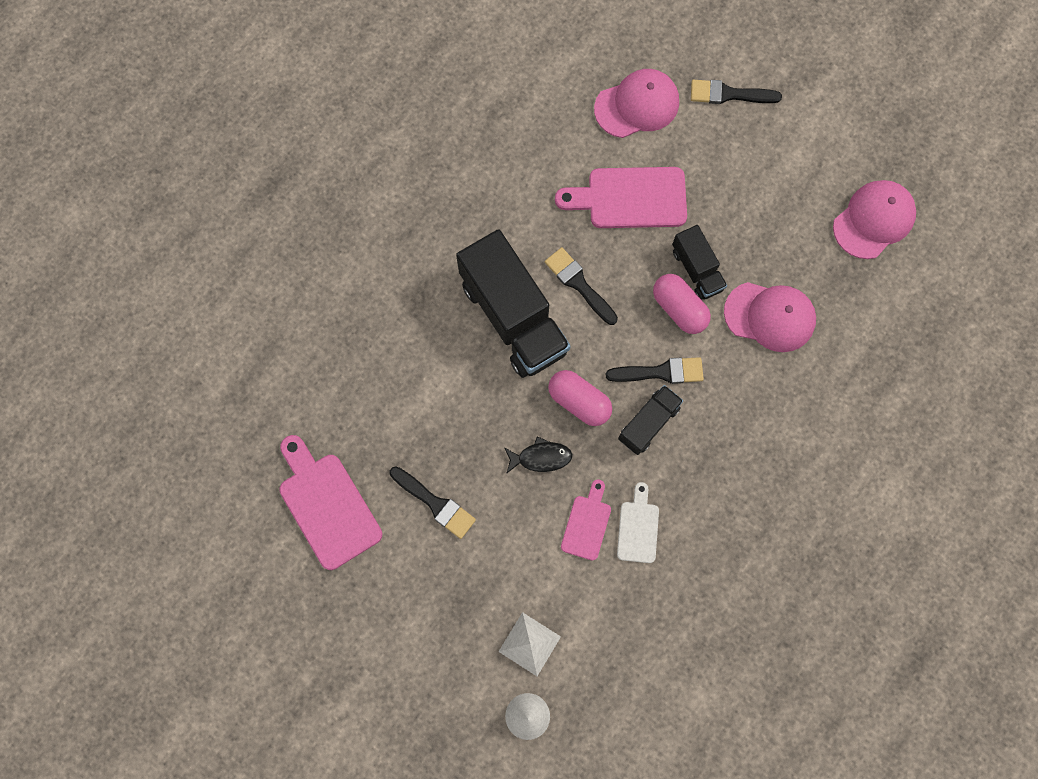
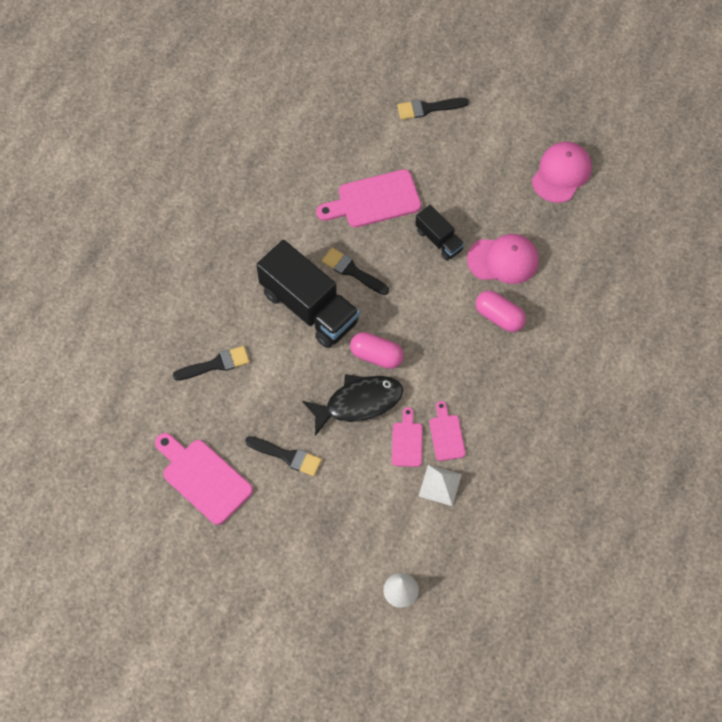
camera: 15 degrees left, 10 degrees down
(529, 644) = (387, 538): white pyramid -> white pyramid (440, 485)
(541, 457) = (358, 403): black fish -> black fish, size x1.87
(637, 105) = (360, 132): pink cap -> none
(638, 528) = (446, 435): white cutting board -> pink cutting board
(648, 423) = (433, 358): black truck -> none
(660, 372) = (432, 319): black brush -> black brush (215, 364)
(679, 309) = (433, 271): pink capsule -> pink capsule (499, 317)

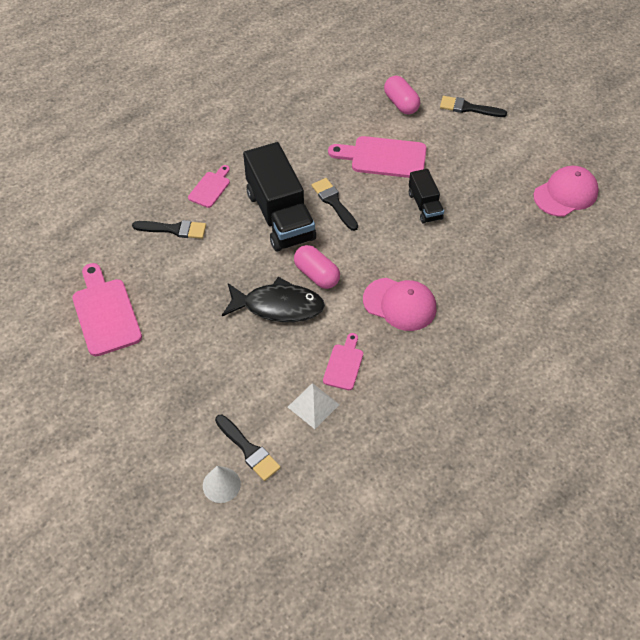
camera: 25 degrees right, 10 degrees down
(287, 456) = (188, 324): black brush -> black brush (248, 450)
(407, 441) = (304, 355): pink cutting board -> pink cutting board (210, 188)
(499, 317) = (448, 285): pink capsule -> pink capsule (401, 103)
(503, 260) = (475, 242): pink cap -> pink cap (400, 304)

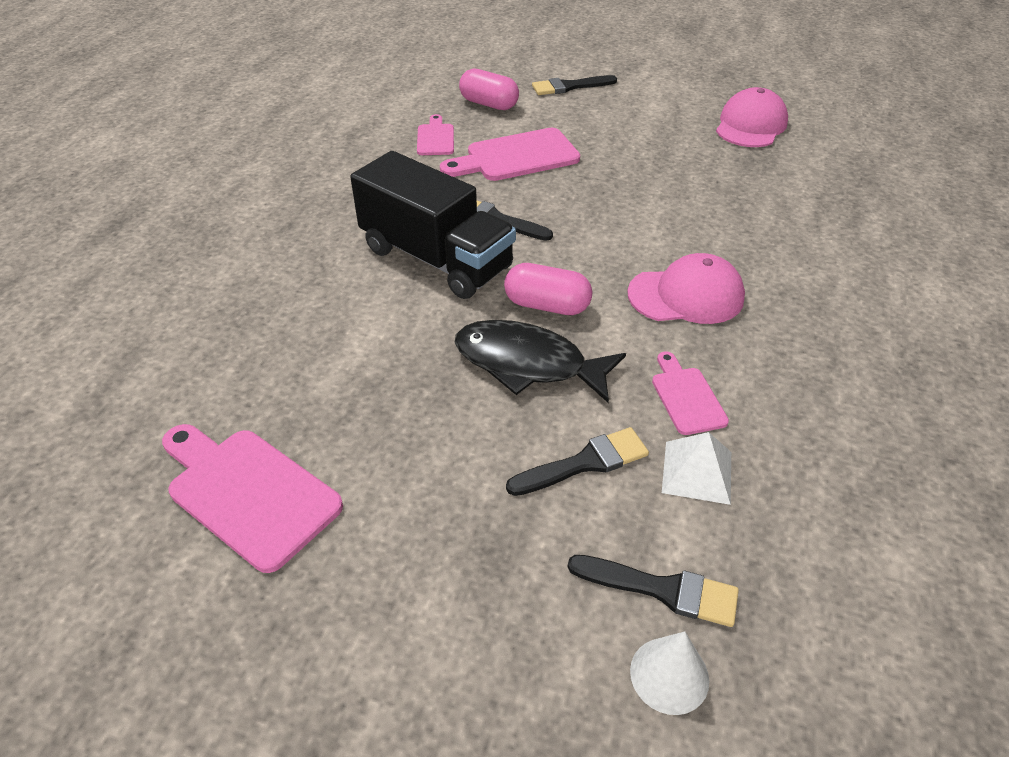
camera: 30 degrees left, 10 degrees down
(174, 229) = (287, 330): black brush -> black brush (584, 463)
(210, 188) = (307, 262): pink cutting board -> pink cutting board (435, 138)
(278, 306) = (527, 364): black fish -> black fish turned 135 degrees counterclockwise
(424, 206) = (612, 186): black truck -> none

